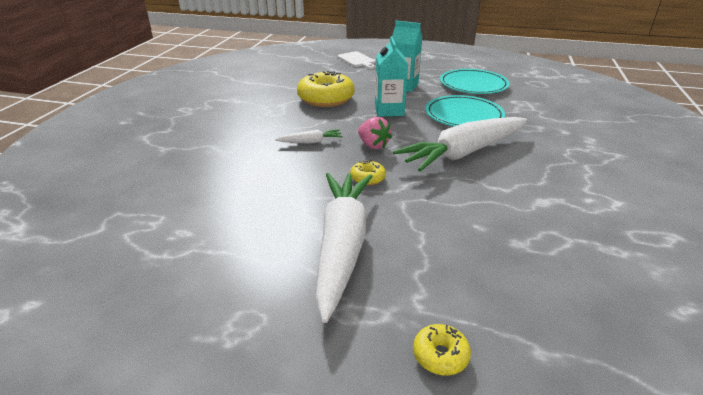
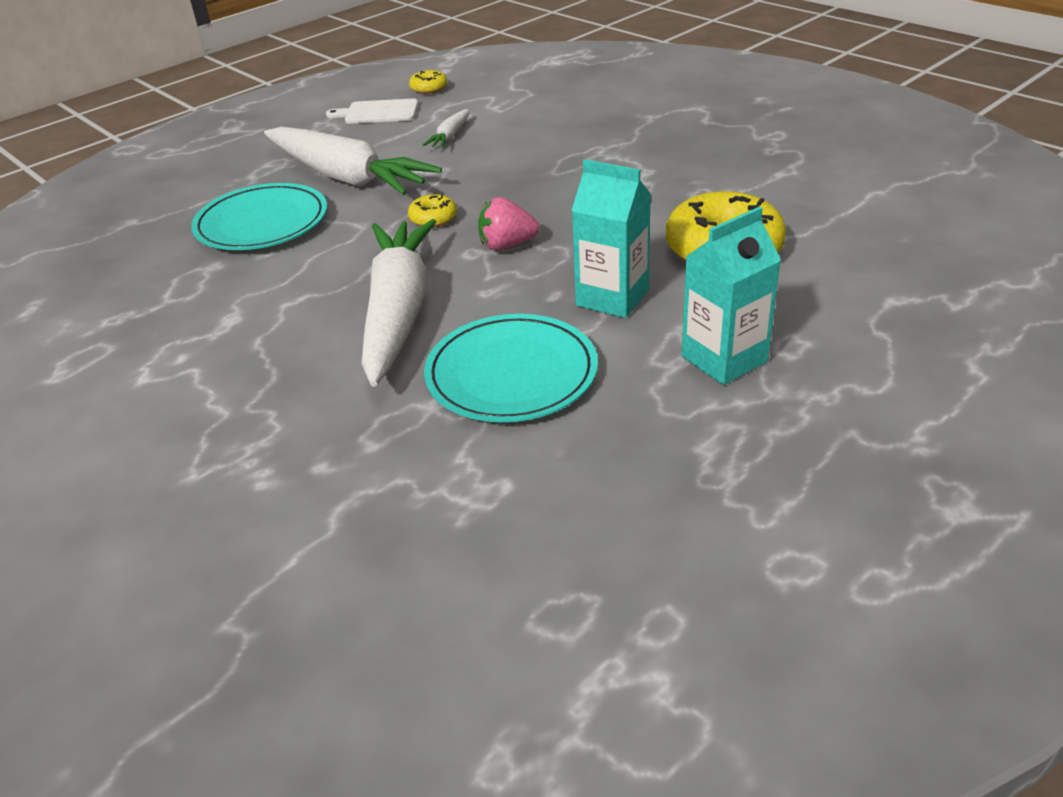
camera: 125 degrees right, 5 degrees up
(311, 142) = (569, 203): white carrot -> white carrot (450, 136)
(357, 60) = (967, 353): white cutting board -> white cutting board (378, 112)
(440, 355) = (193, 185): yellow donut -> yellow donut (429, 88)
(473, 85) = (651, 473): turquoise plate -> turquoise plate (262, 223)

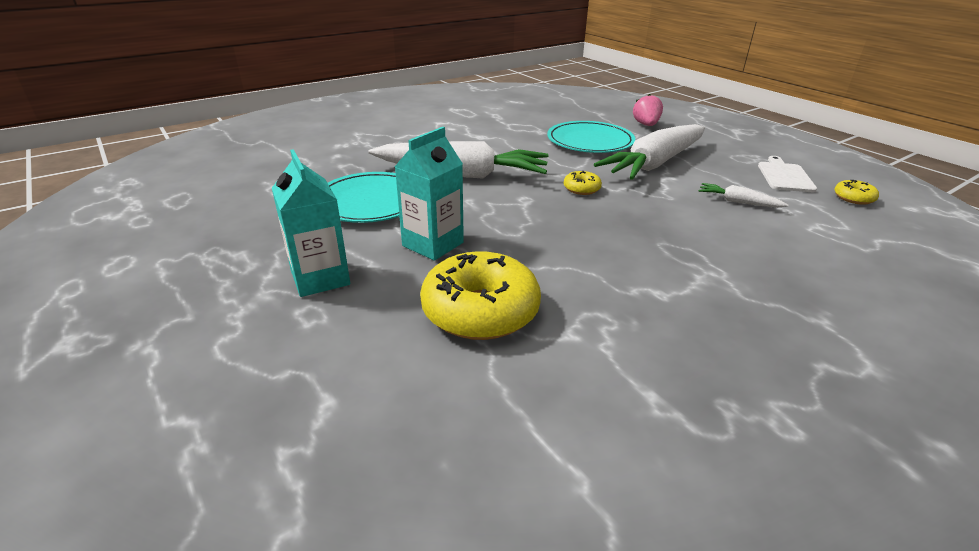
camera: 95 degrees right, 5 degrees down
(507, 245) = (530, 212): pink strawberry -> pink strawberry (646, 125)

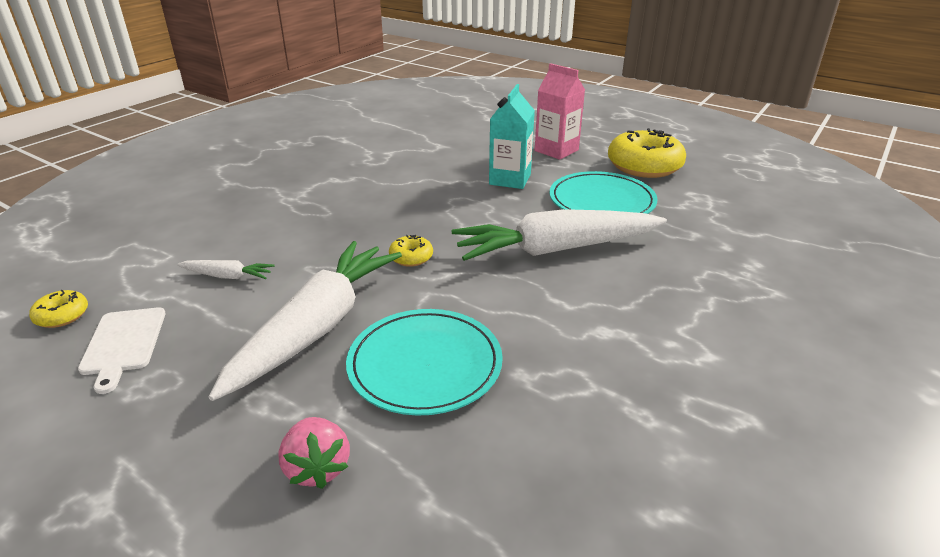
camera: 160 degrees right, 0 degrees up
(320, 278) = (556, 150): turquoise carton -> pink carton
(480, 311) = (446, 153): yellow donut -> yellow donut (644, 166)

